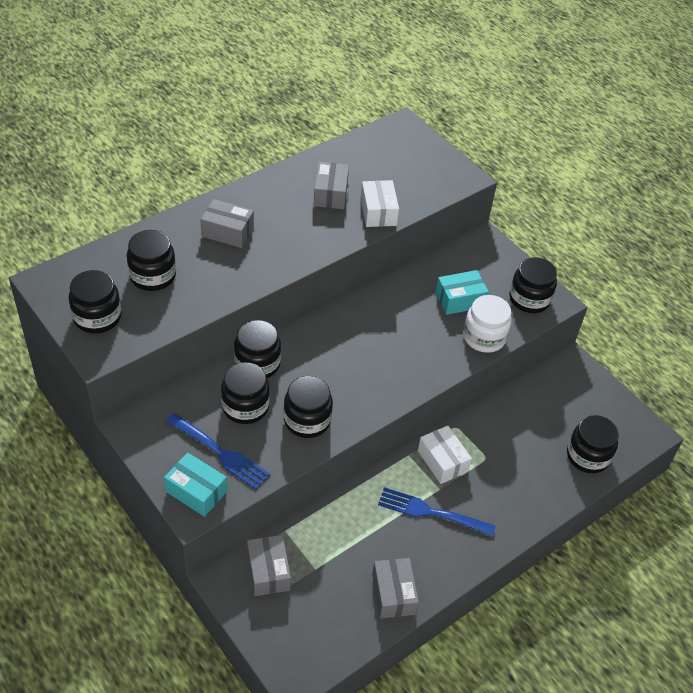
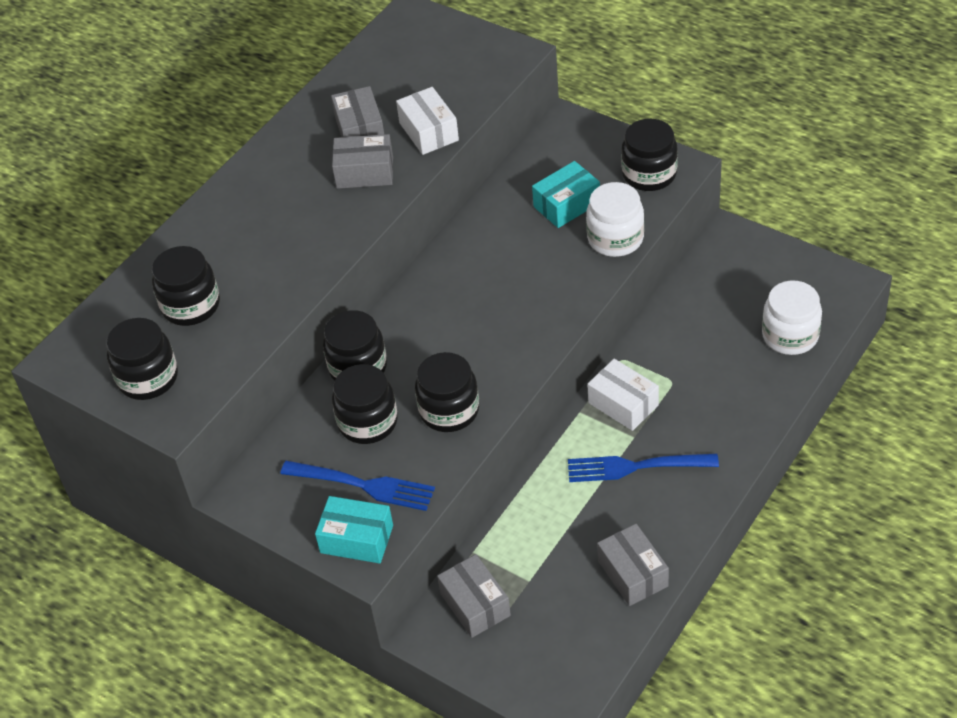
camera: 10 degrees left, 0 degrees up
(227, 232) = (256, 220): grey box -> grey box (365, 172)
(588, 456) = (790, 335): black jar -> white jar

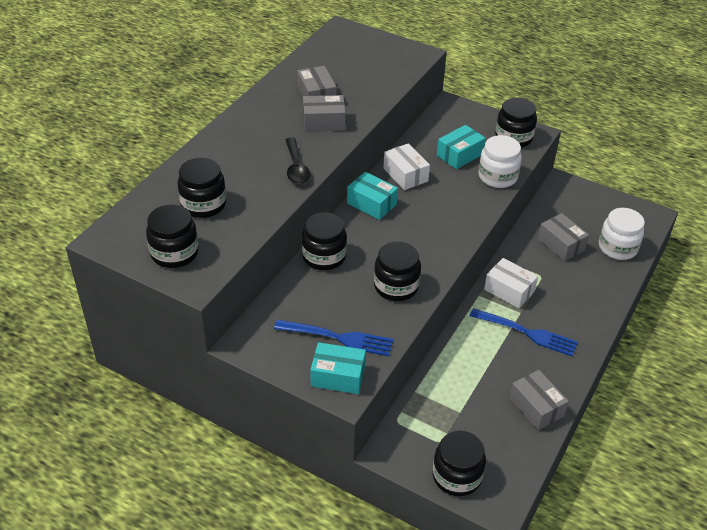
camera: 10 degrees left, 5 degrees down
(319, 246) = (296, 167): none -> black spoon
(367, 422) = (336, 294): black jar -> black jar (457, 476)
(429, 131) = (366, 98): white box -> white box (405, 175)
(432, 286) = (371, 204): none -> turquoise box
(475, 604) = (422, 429): grey box -> grey box (561, 244)
(636, 466) = (526, 332): blue fork -> blue fork turned 150 degrees counterclockwise

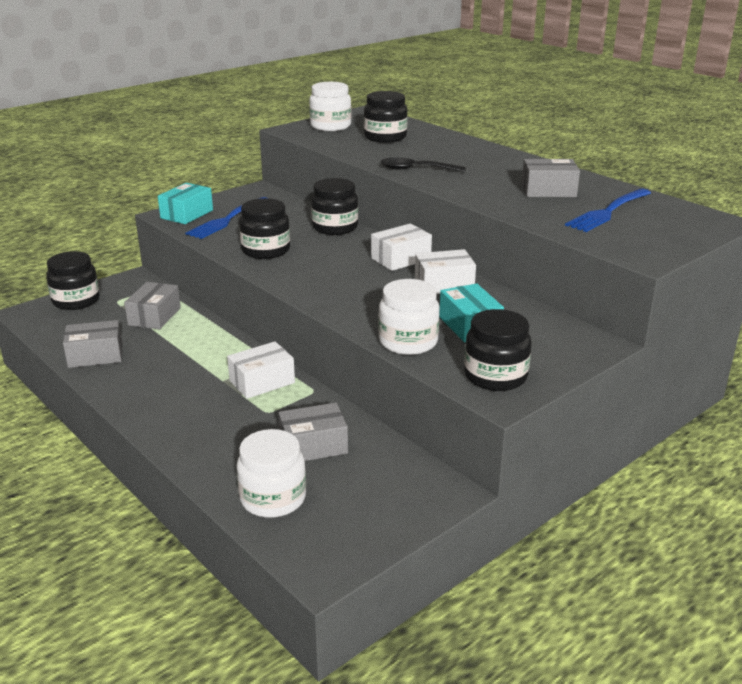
camera: 110 degrees right, 15 degrees down
(174, 253) = (330, 126): black jar -> white jar
(324, 122) = (492, 188): grey box -> grey box (154, 316)
(371, 204) = (401, 259): turquoise box -> white box
(526, 332) = (191, 376): blue fork -> blue fork (608, 211)

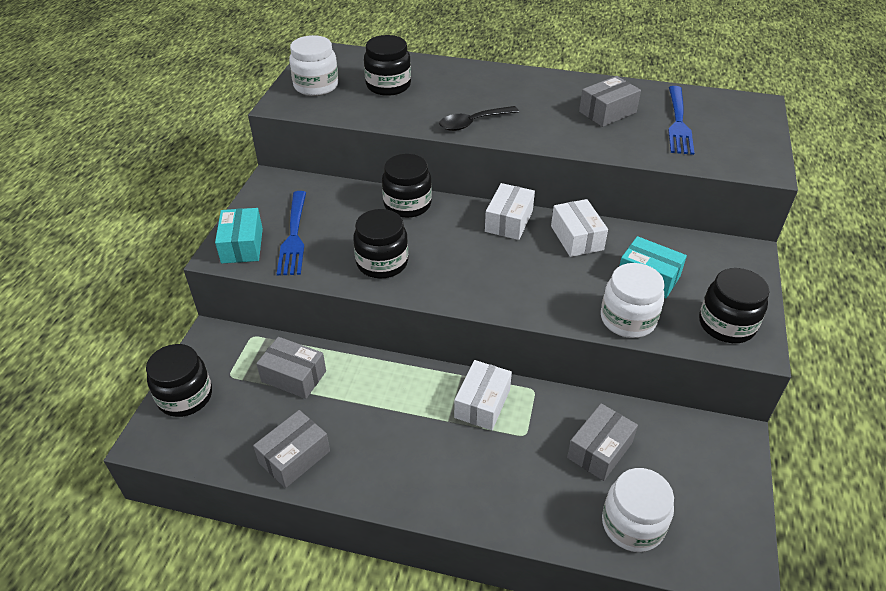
camera: 35 degrees left, 15 degrees up
(154, 316) = (294, 376): grey box -> grey box turned 45 degrees counterclockwise
(444, 284) = (577, 238): white box -> white box turned 60 degrees counterclockwise

